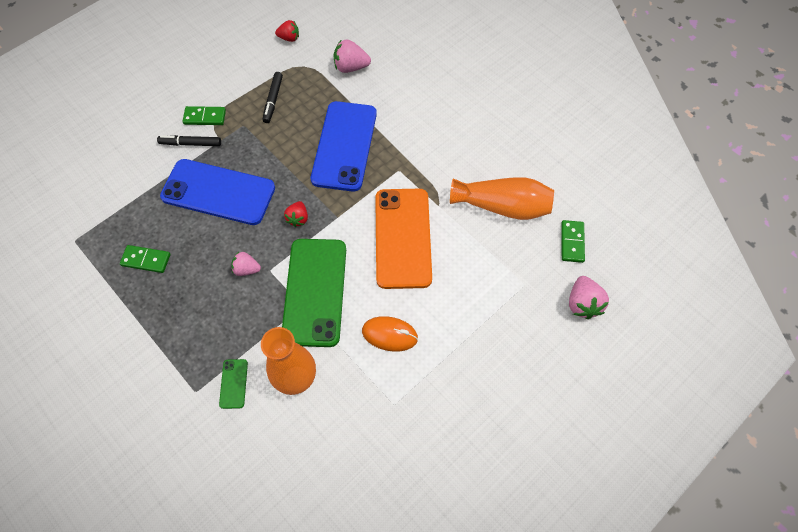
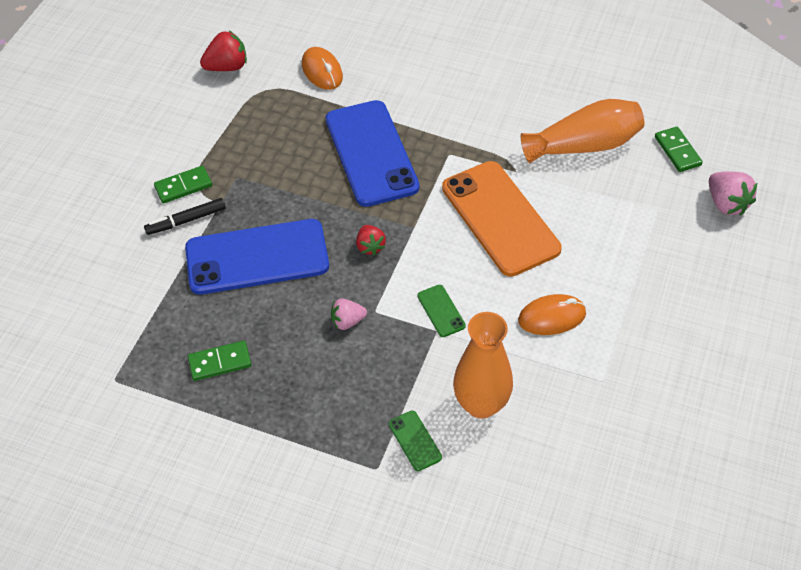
camera: 25 degrees left, 10 degrees down
(273, 100) = (254, 138): black marker -> none
(289, 38) = (227, 67): red strawberry -> red strawberry, size x1.52
(314, 292) = (441, 311): green phone -> green phone, size x0.41
(351, 67) = (322, 71): pink strawberry -> orange mouse

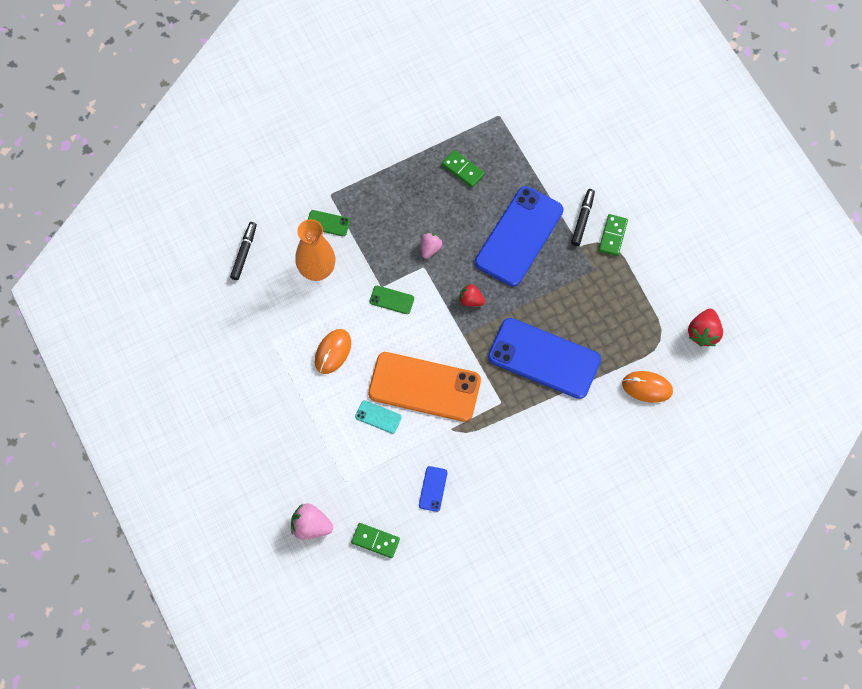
camera: 130 degrees right, 15 degrees up
(220, 362) = (463, 169): green domino -> green domino turned 75 degrees counterclockwise
(539, 496) = (244, 253): none -> black marker
(570, 231) = (378, 417): none -> turquoise phone
(584, 146) = (433, 489): orange vase -> blue phone

